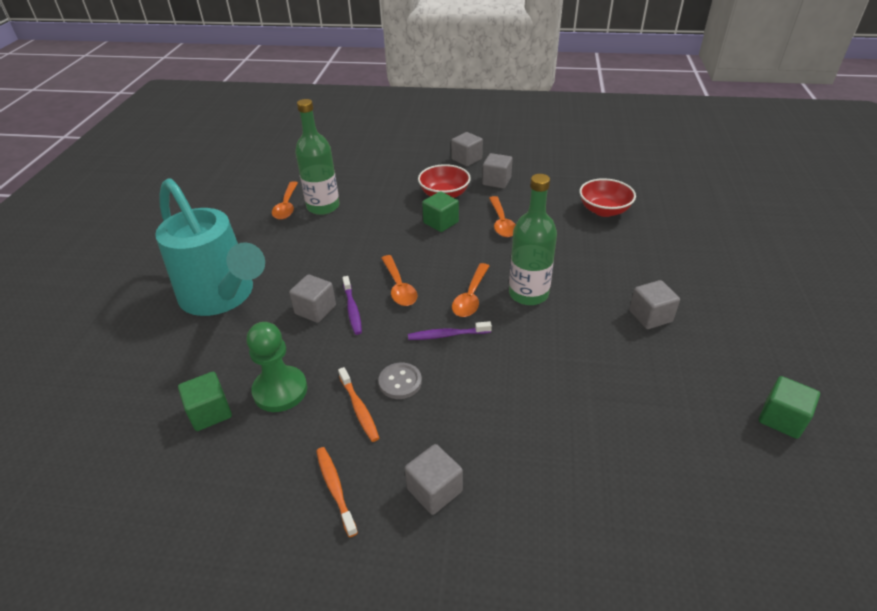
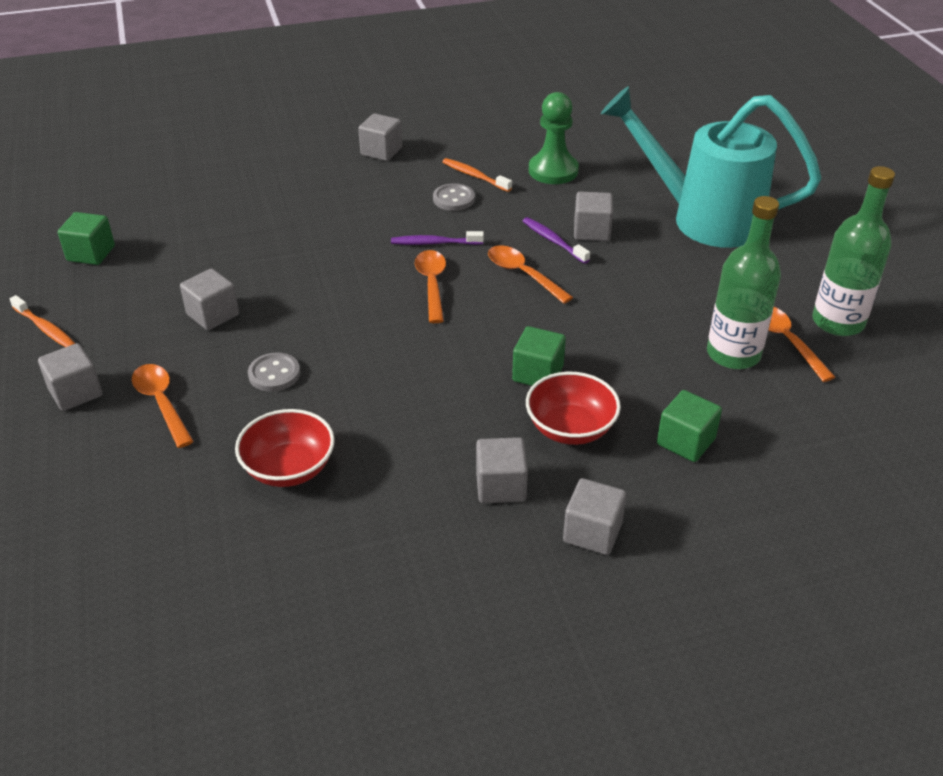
camera: 155 degrees right, 0 degrees up
(210, 412) = (593, 147): green cube -> green cube (685, 442)
(335, 489) = (453, 137): orange toothbrush -> orange toothbrush (45, 328)
(447, 335) = (434, 243): purple toothbrush -> purple toothbrush turned 150 degrees counterclockwise
(501, 222) = (447, 398): orange spoon -> orange spoon (161, 403)
(528, 294) = (365, 305): green bottle -> green bottle (838, 322)
(606, 261) = (274, 374): none -> grey button
(747, 281) = (76, 393): none -> grey cube

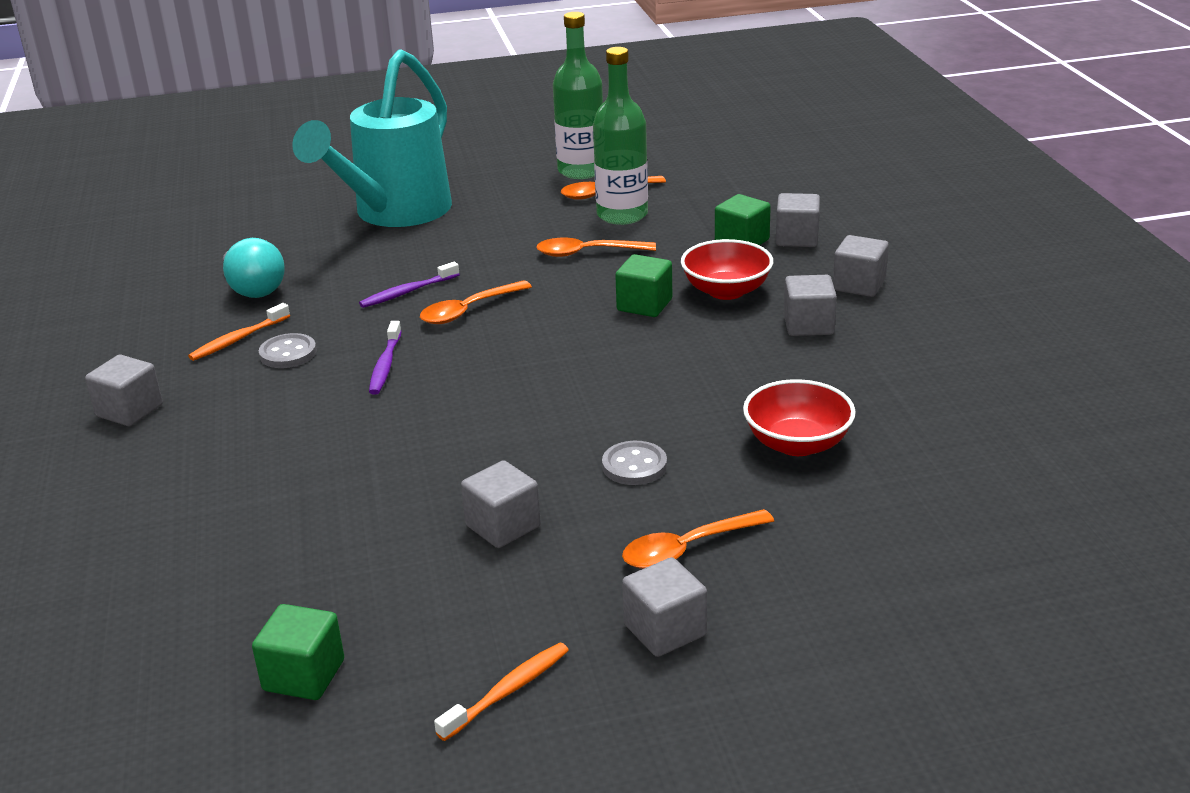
camera: 85 degrees left, 10 degrees down
(432, 284) = (474, 365): orange spoon -> orange spoon (587, 253)
(553, 171) = (254, 289): green pawn -> turquoise light bulb
(591, 231) = (396, 270): grey cube -> grey cube (797, 238)

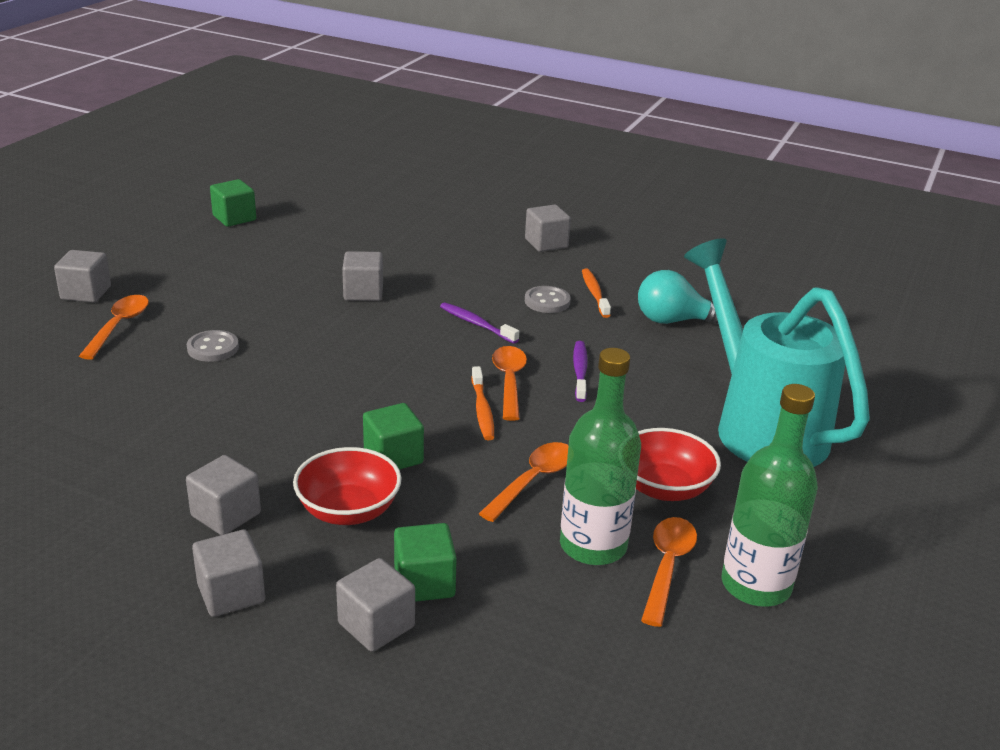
camera: 125 degrees right, 0 degrees up
(503, 526) = (241, 291): grey cube -> grey cube (363, 292)
(507, 691) = (134, 248): orange toothbrush -> orange toothbrush (482, 410)
(797, 443) = (118, 411): red bowl -> red bowl (664, 488)

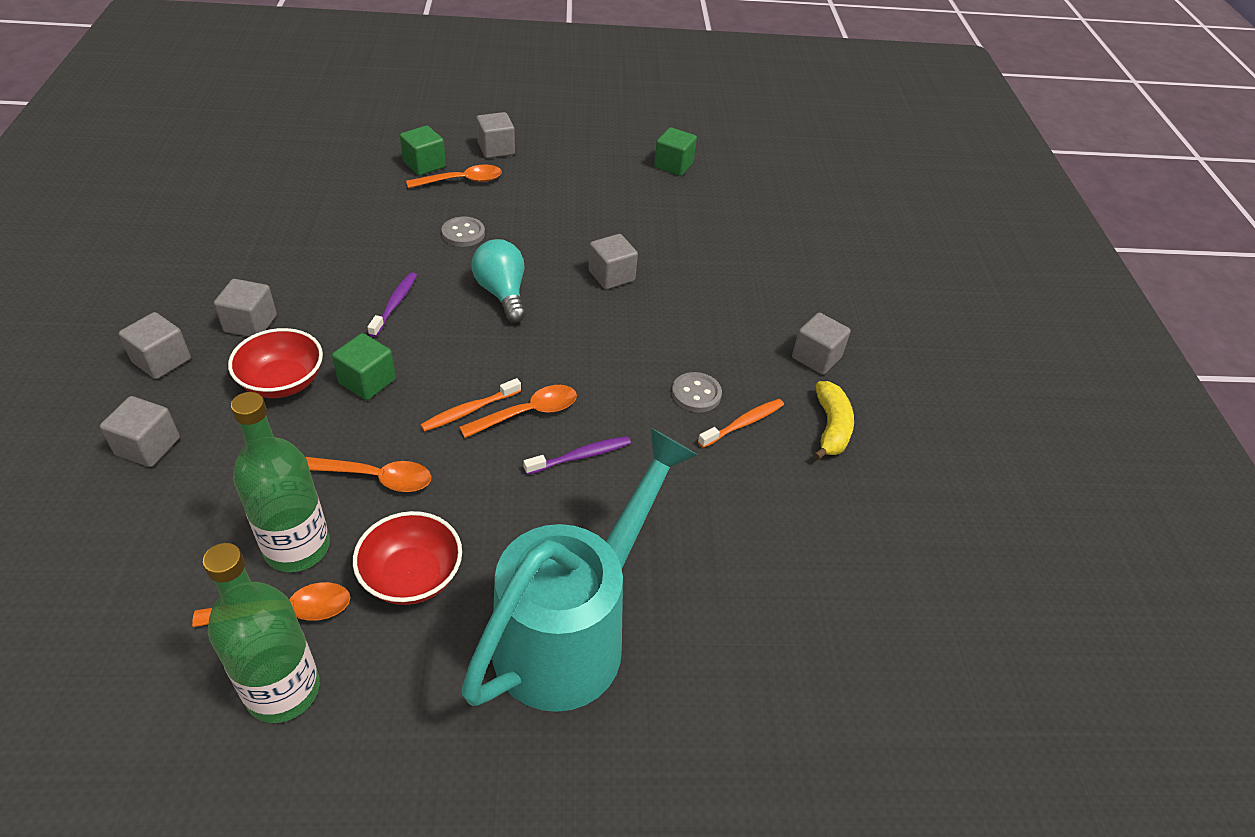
camera: 60 degrees right, 15 degrees up
(424, 583) = (207, 456): green cube -> green cube (424, 164)
(476, 324) = (613, 360): purple toothbrush -> purple toothbrush (395, 304)
(623, 263) = (831, 427): none -> yellow banana
(674, 321) = (739, 502): turquoise light bulb -> turquoise light bulb (502, 293)

